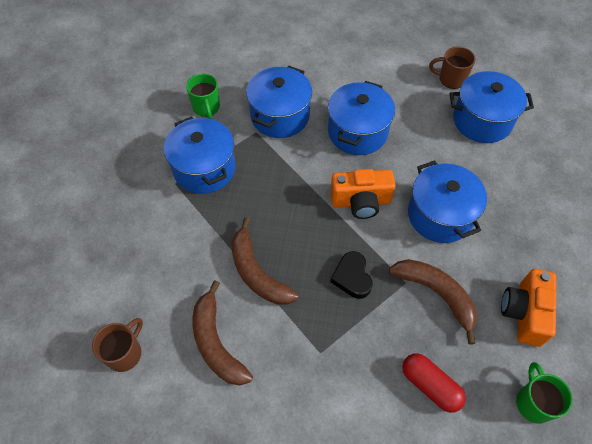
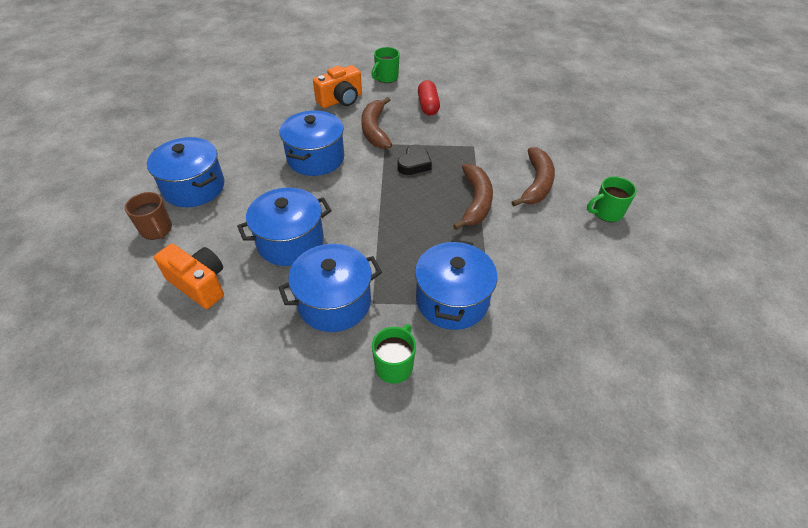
camera: 140 degrees left, 10 degrees down
(125, 353) = (606, 212): brown mug -> green mug
(361, 202) = (355, 196): orange camera -> orange camera (199, 284)

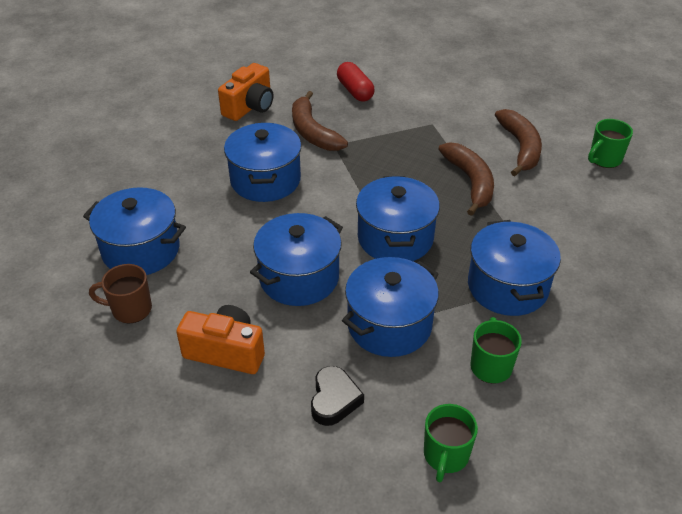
camera: 20 degrees left, 5 degrees down
(157, 230) = (130, 309): brown mug -> brown mug turned 150 degrees clockwise
(385, 231) = (395, 238): none -> blue pot
(386, 78) = (286, 69): green mug -> green mug (445, 455)
(414, 164) = (381, 158): black heart -> black heart (334, 399)

